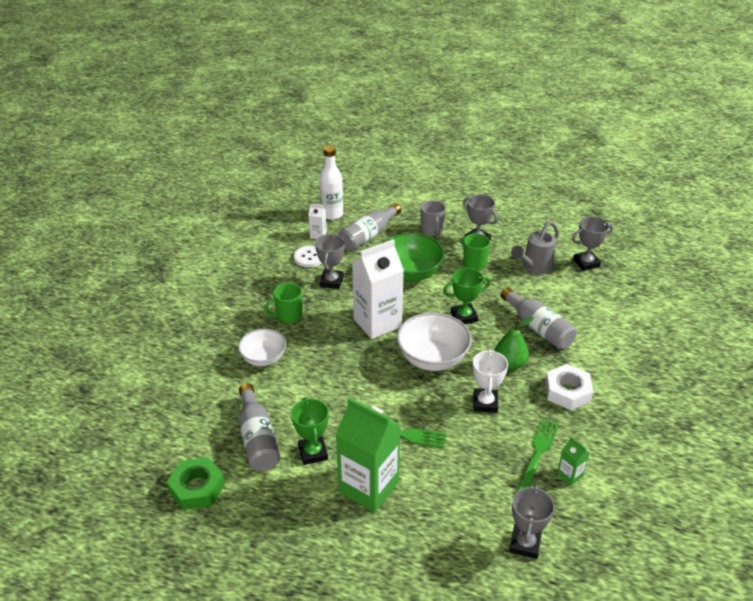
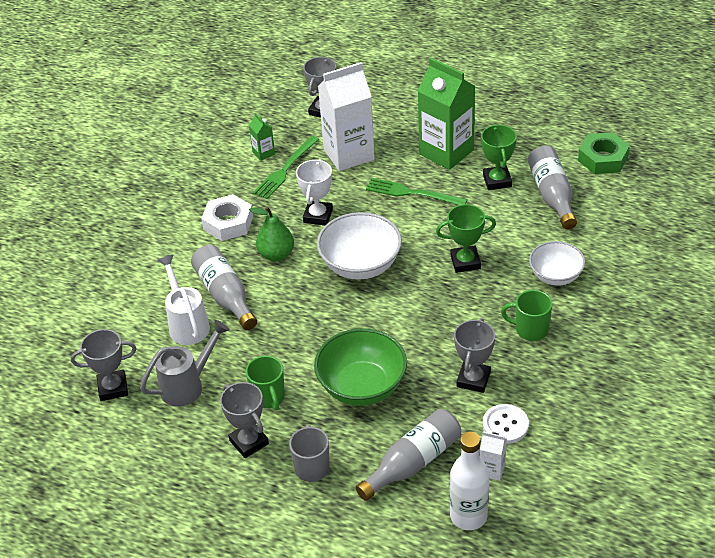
camera: 170 degrees left, 5 degrees up
(288, 316) = (530, 330): green mug -> green mug turned 150 degrees counterclockwise
(377, 323) = (418, 313): white carton -> white carton (349, 154)
(464, 317) = (309, 315): green trophy -> green trophy (465, 262)
(557, 305) = (187, 324): none -> white watering can

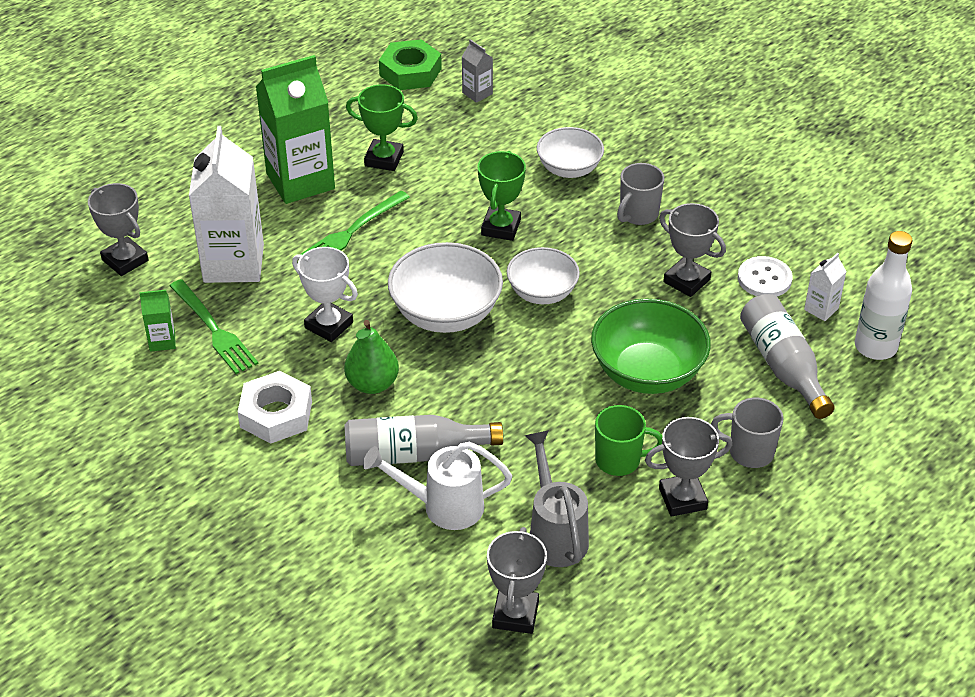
camera: 70 degrees left, 0 degrees up
(411, 305) = (542, 293): none -> white bowl
(530, 330) = (638, 214): green mug -> grey mug
(552, 195) = (441, 128): grey bottle -> none
(606, 199) = (477, 93): none -> grey carton

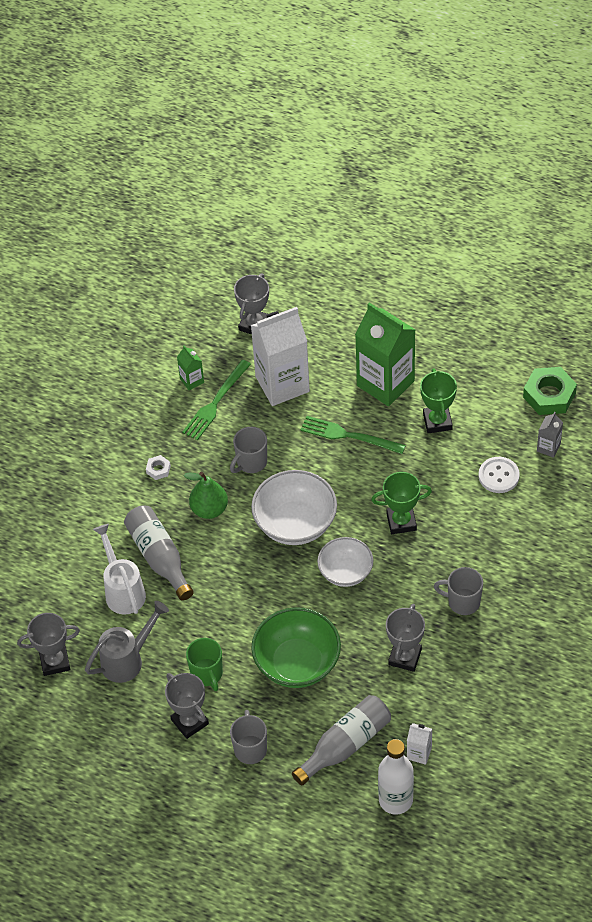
camera: 70 degrees right, 10 degrees up
(276, 414) = (158, 469): white nut -> white nut, size x0.48
(329, 325) = (251, 462): white trophy -> grey mug
(569, 169) = (491, 540): white bowl -> none
(764, 279) = (433, 706): white button -> white button (498, 476)

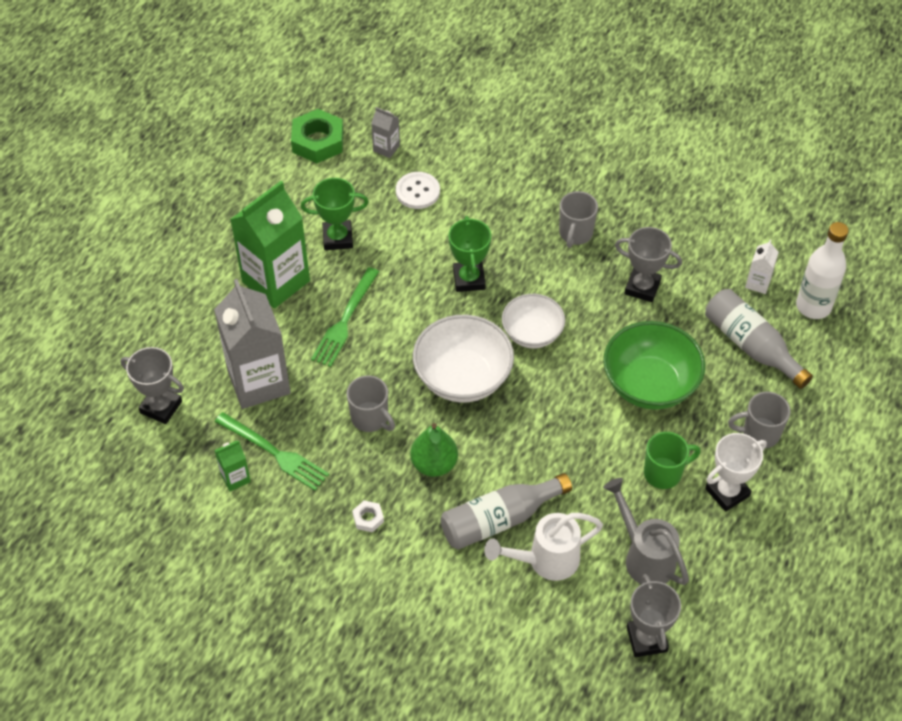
camera: 90 degrees left, 0 degrees up
(190, 722) = (727, 492): grey trophy -> white trophy
(282, 384) = (258, 382): white carton -> grey carton

